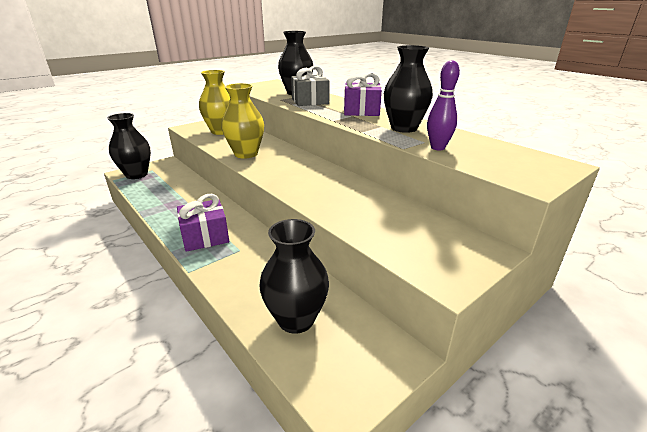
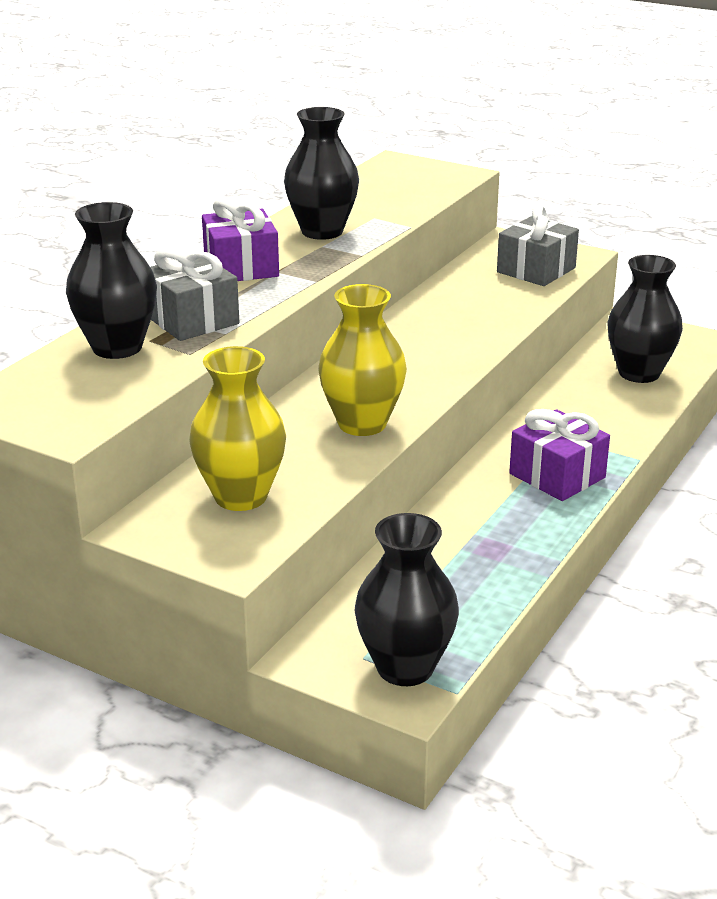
camera: 110 degrees left, 0 degrees up
(413, 245) = (536, 270): none -> grey gift
(437, 148) = (392, 210): purple bowling pin -> none

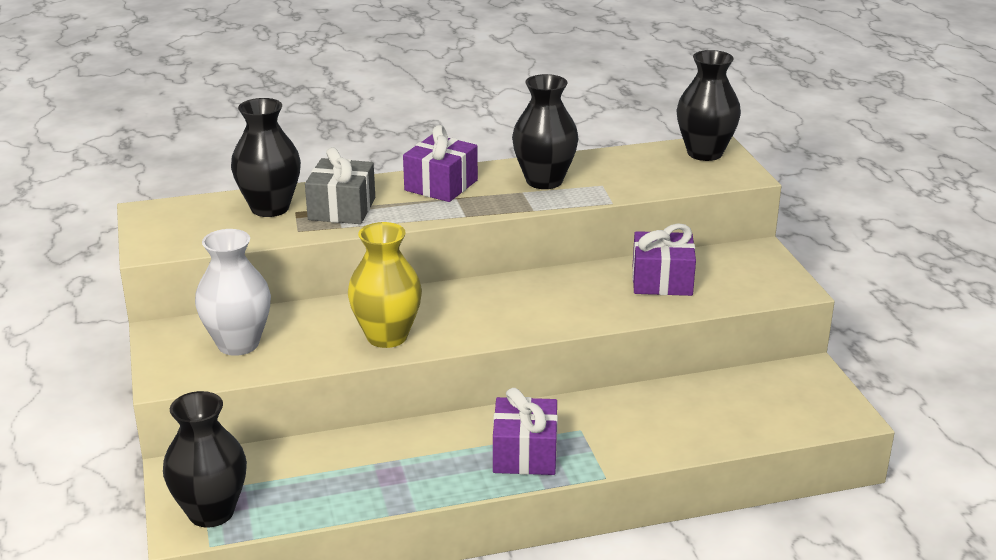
camera: 45 degrees right, 0 degrees up
(240, 496) = (238, 344): yellow vase -> white vase
(485, 287) = (662, 281): none -> purple gift
(536, 270) = (730, 285): grey gift -> none
(639, 373) = (737, 415): black vase -> black vase (704, 153)

